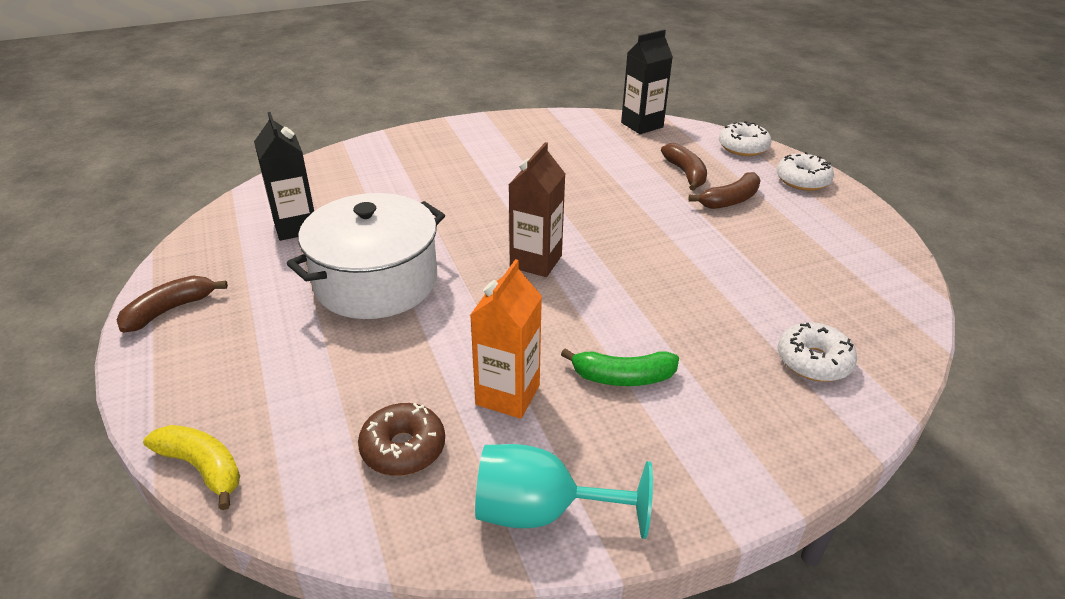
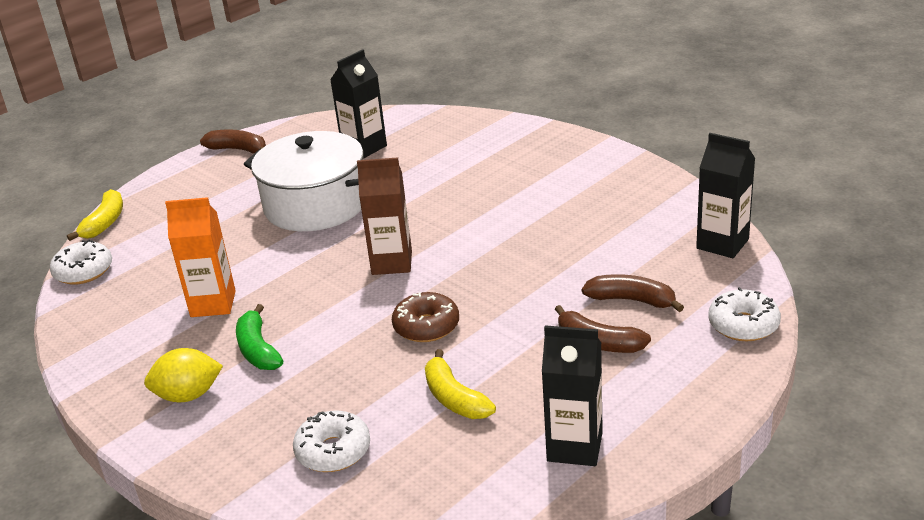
camera: 70 degrees right, 5 degrees down
(403, 448) = (144, 281): brown donut -> brown donut (426, 326)
(542, 512) = (105, 353): turquoise goblet -> none
(676, 446) = (188, 395): none -> yellow lemon
(686, 173) = (632, 300): brown banana -> brown banana turned 120 degrees counterclockwise
(767, 279) = (454, 398): none -> yellow banana
(802, 180) = (700, 386): white donut -> white donut (83, 271)
(851, 243) = (574, 447): none -> black carton

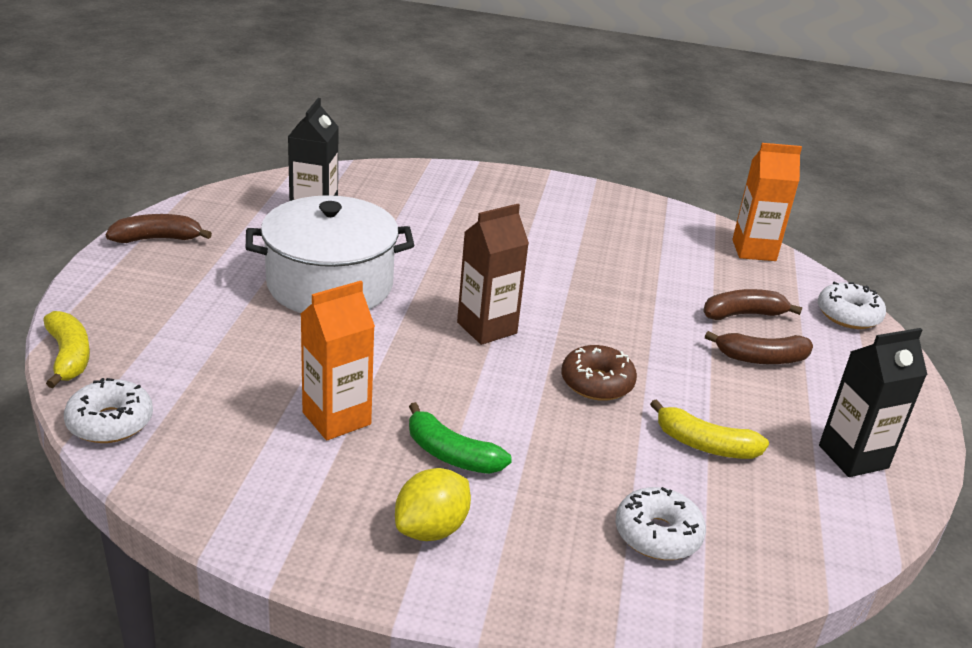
camera: 40 degrees left, 0 degrees up
(722, 244) = (754, 250): black carton -> orange carton

